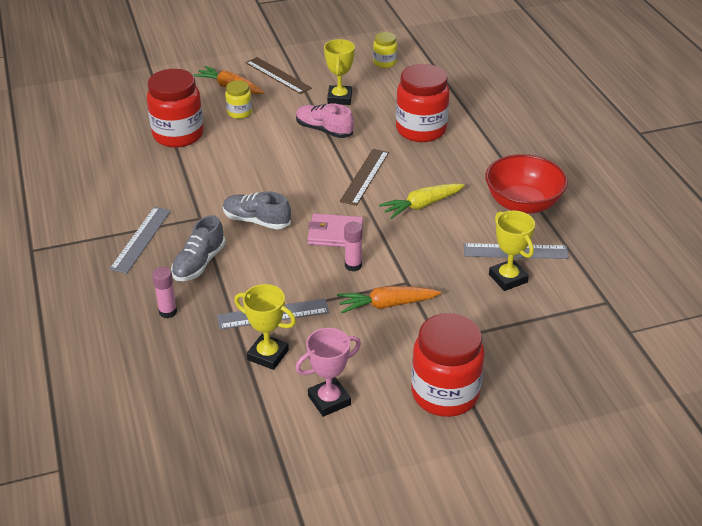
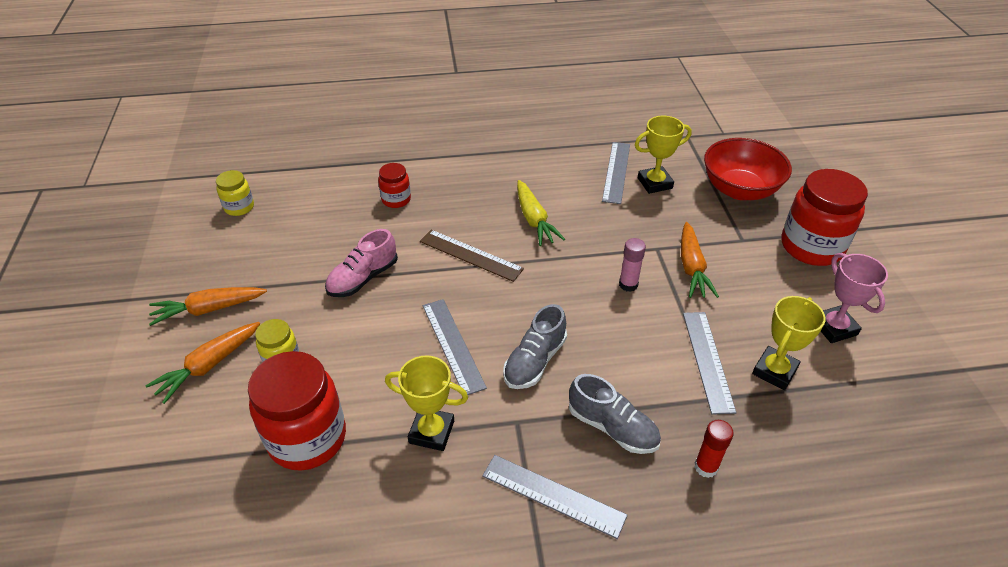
camera: 80 degrees left, 5 degrees up
(168, 312) = (706, 467): pink glue stick -> red glue stick
(265, 180) = (453, 345): none -> grey ruler
(278, 75) = (208, 309): brown ruler -> orange carrot
(335, 234) = (571, 292): pink wallet -> none
(339, 98) = (298, 256): yellow trophy -> yellow trophy (431, 432)
(421, 130) = (396, 199): red jar -> red jar, size x0.51
(522, 204) = (545, 155): red bowl -> red bowl (739, 189)

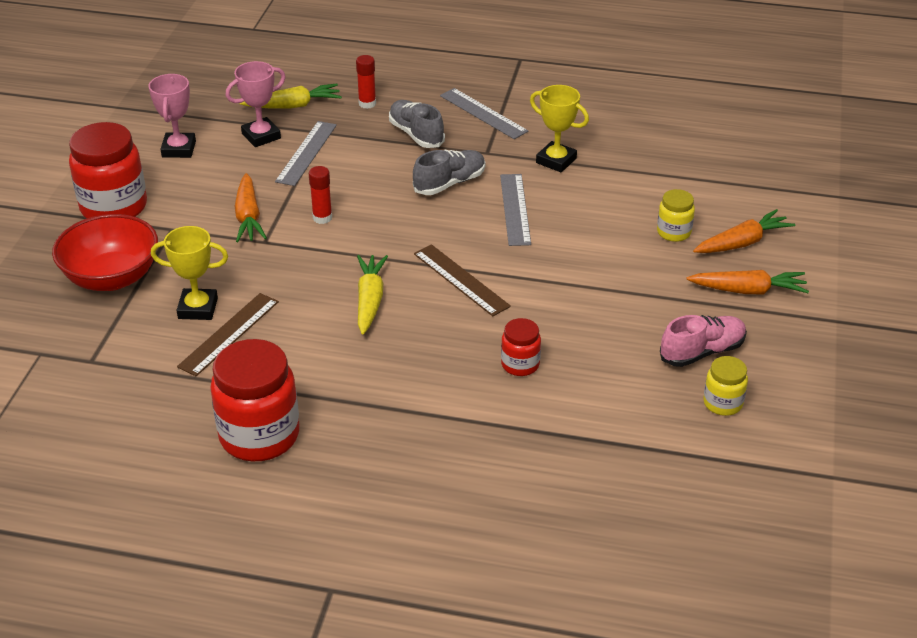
camera: 160 degrees left, 5 degrees down
(307, 438) = (655, 177): red jar -> red jar (259, 436)
(363, 278) = (583, 283): pink shoe -> pink shoe (702, 352)
(616, 172) = (229, 334): grey ruler -> brown ruler
(628, 284) = (322, 218): pink glue stick -> red glue stick
(692, 268) = (248, 217): orange carrot -> orange carrot turned 150 degrees clockwise
(774, 371) = (261, 136): yellow trophy -> pink trophy
(786, 434) = (294, 105): none -> yellow carrot

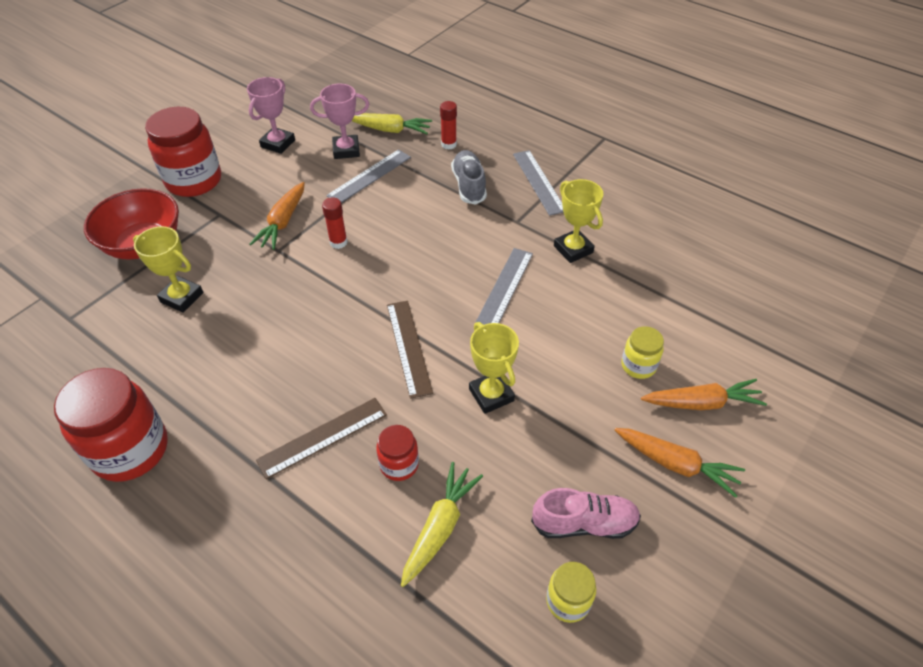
camera: 25 degrees right, 10 degrees up
(229, 334) = (186, 332): brown ruler -> brown ruler (323, 437)
(370, 300) = (318, 340): yellow carrot -> yellow carrot (440, 527)
(449, 183) = (465, 242): grey shoe -> none
(563, 291) = (491, 395): none -> yellow trophy

